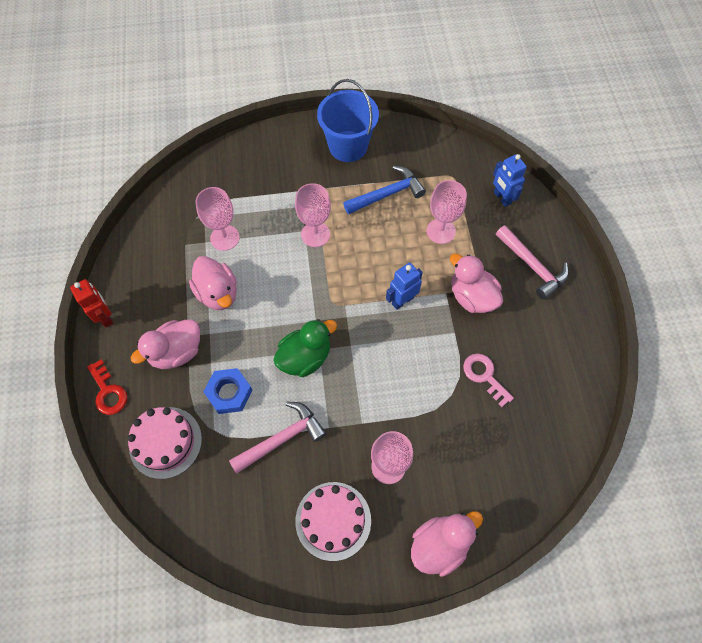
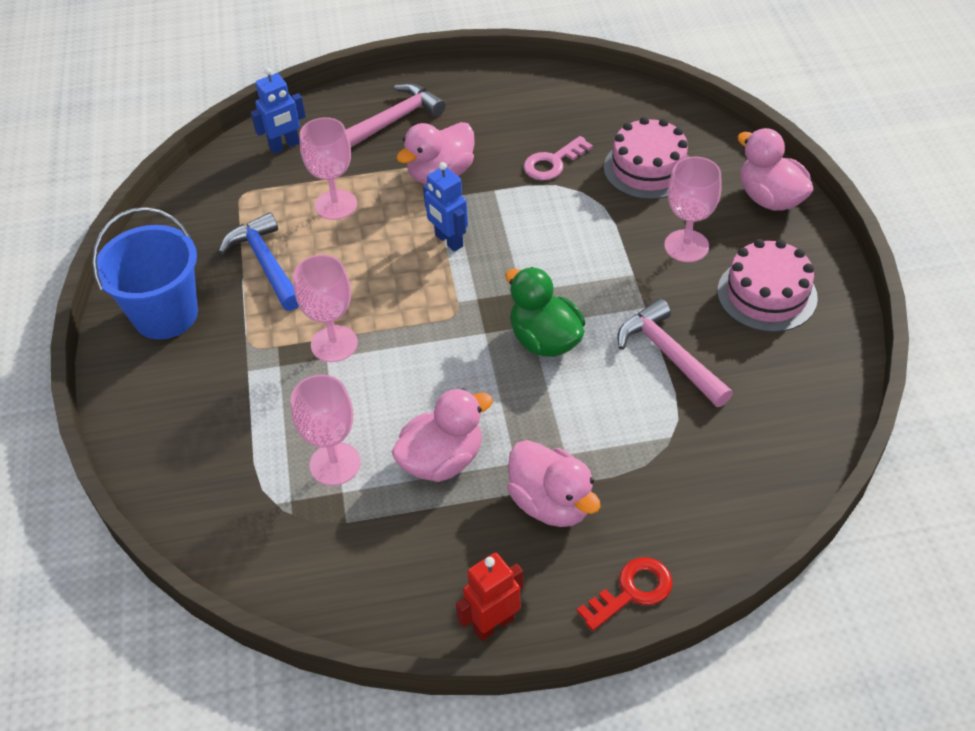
camera: 90 degrees left, 15 degrees down
(165, 442) = (701, 495): pink cake -> pink cake (648, 168)
(229, 393) = (611, 424): blue nut -> none

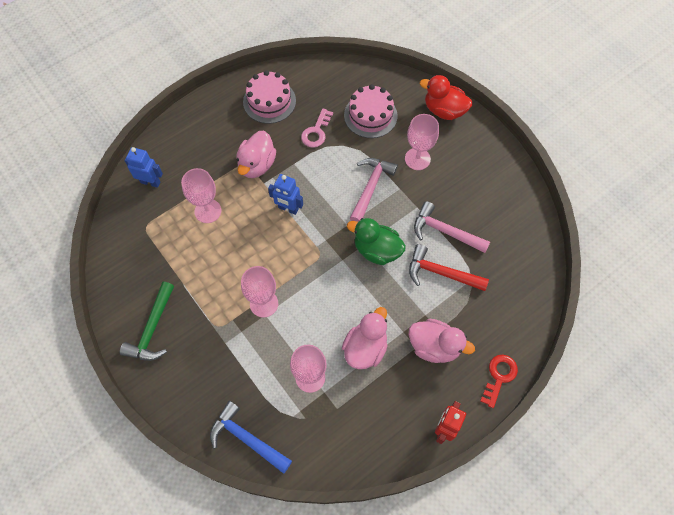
camera: 30 degrees left, 15 degrees up
(165, 314) = (152, 329): blue bucket -> green hammer
(266, 263) = (191, 268): blue hammer -> blue hammer (247, 438)
(285, 146) = (150, 182): blue robot -> blue robot turned 105 degrees counterclockwise
(394, 120) = (207, 137): pink hammer -> pink hammer (370, 187)
(627, 408) = (441, 273): none -> red hammer
(767, 294) = (473, 173): pink cake -> pink cake (269, 101)
(770, 198) = (444, 110): pink duck -> red duck

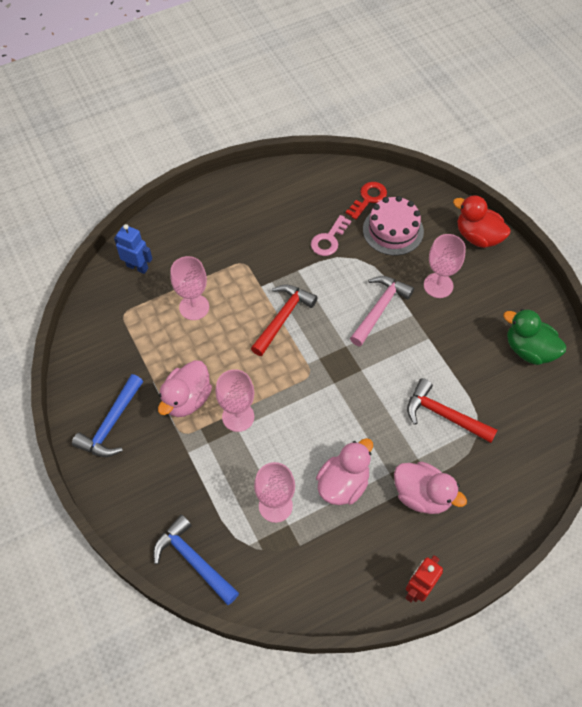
camera: 10 degrees right, 5 degrees down
(152, 329) = (111, 424): green hammer -> blue hammer
(257, 165) = (256, 265): pink duck -> pink duck (187, 399)
(269, 101) = (282, 199): pink cake -> none
(288, 209) = (283, 318): blue robot -> red hammer
(376, 250) = (374, 378): green duck -> green duck (529, 350)
(445, 231) = (456, 370): pink hammer -> none
(499, 376) = (492, 541): red key -> red key (368, 198)

